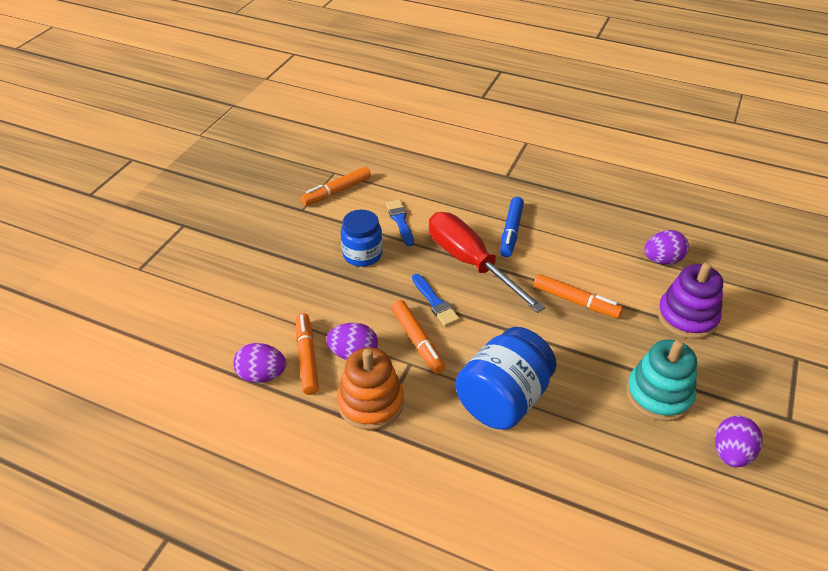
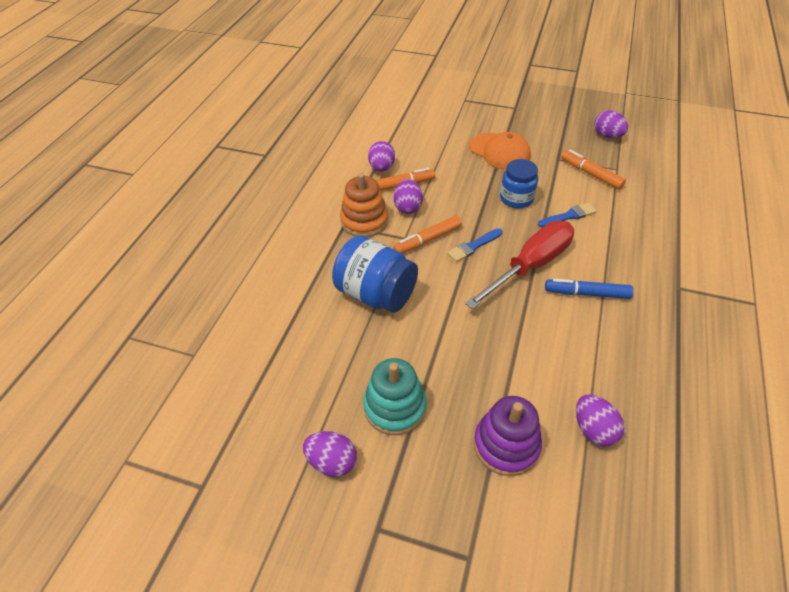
camera: 85 degrees right, 5 degrees up
(271, 253) = (500, 152): none -> orange cap
(275, 165) = (607, 136): none -> purple egg
(575, 301) = (502, 345): orange marker -> none

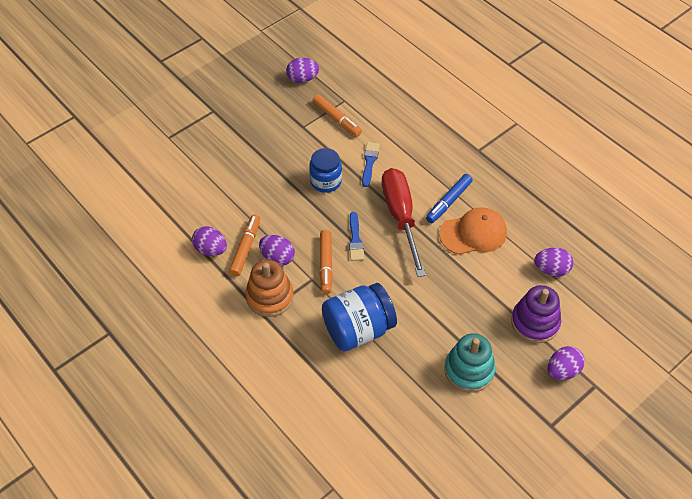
camera: 60 degrees left, 5 degrees up
(332, 462) = (489, 430): purple egg -> purple egg (562, 371)
(500, 152) = (262, 157): orange cap -> orange cap (473, 233)
(591, 174) = (337, 119): orange marker -> orange marker turned 120 degrees counterclockwise

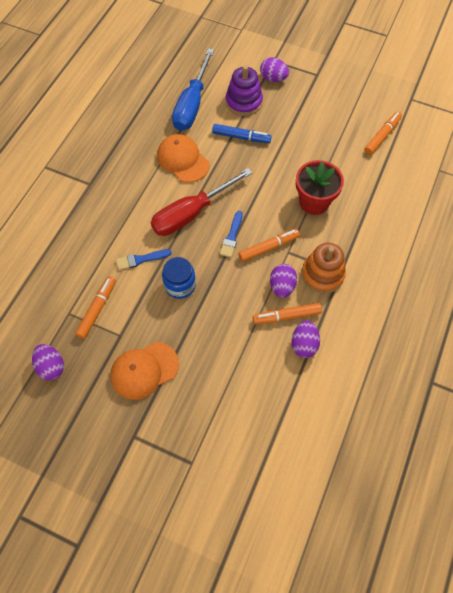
camera: 115 degrees left, 10 degrees up
(261, 132) = (144, 370): none -> orange cap
(355, 239) = (232, 236): blue brush -> blue brush turned 135 degrees clockwise
(358, 329) = (314, 202): blue jar -> red flower pot
(415, 449) = (382, 136): none -> orange marker
(448, 202) = (158, 186): blue marker -> blue marker (241, 137)
(469, 370) = (305, 126): turquoise stacking toy -> none
(551, 270) = (192, 105): purple egg -> blue screwdriver

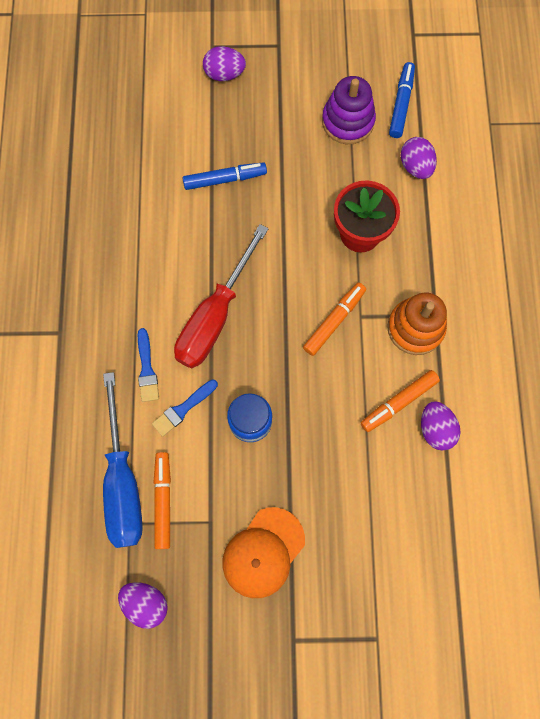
camera: 25 degrees left, 10 degrees up
(182, 160) = (165, 245): orange cap -> none
(192, 105) = (136, 157): blue screwdriver -> blue screwdriver (123, 481)
(232, 236) = (281, 326): blue brush -> blue brush (147, 369)
(244, 102) = (203, 125): purple stacking toy -> purple stacking toy (348, 121)
(282, 286) = (375, 366): purple egg -> purple egg (415, 166)
(382, 136) = (401, 104): orange marker -> blue marker

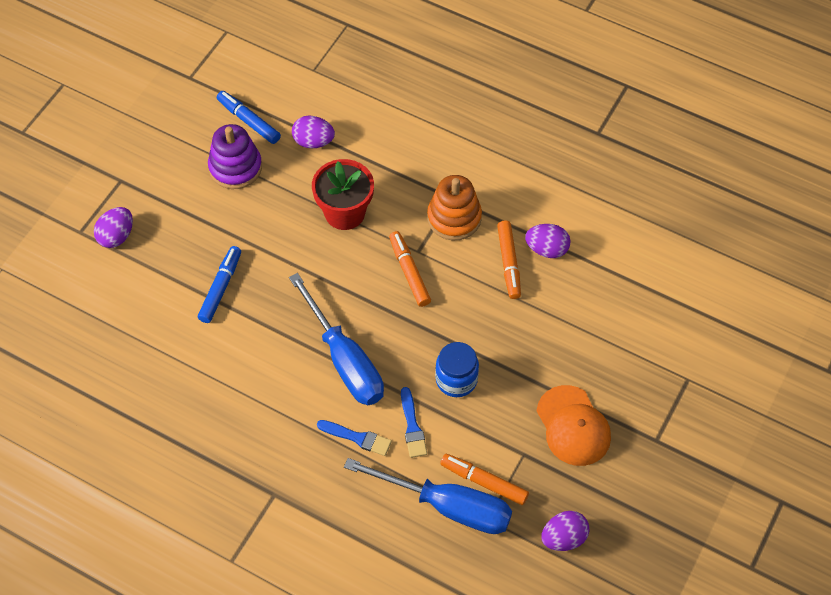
camera: 60 degrees left, 15 degrees down
(215, 316) = (345, 360): red screwdriver -> blue screwdriver

